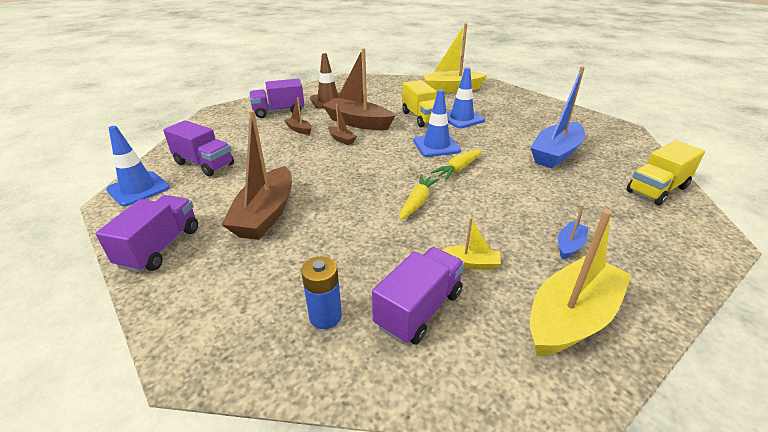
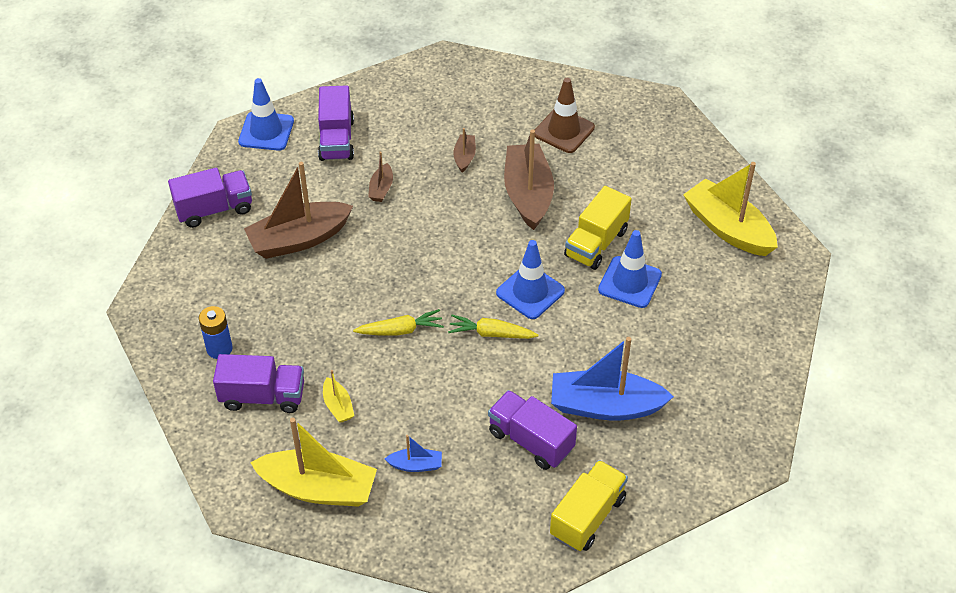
camera: 55 degrees right, 15 degrees up
(279, 112) = (492, 110): purple truck -> purple truck (531, 440)
(341, 139) = (474, 205): brown boat -> brown boat (381, 188)
(656, 189) = (587, 517): yellow truck -> yellow truck turned 105 degrees clockwise

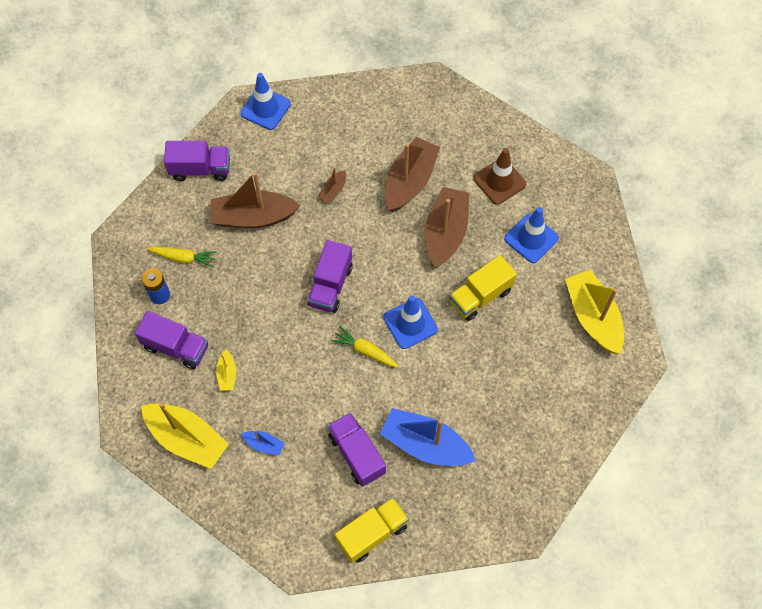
camera: 20 degrees right, 15 degrees up
(336, 139) = (316, 133): purple truck -> purple truck (330, 285)
(400, 330) = (298, 324): yellow carrot -> yellow carrot (183, 258)
(464, 157) = (410, 181): brown boat -> brown boat, size x2.17
(629, 282) = (491, 341): blue traffic cone -> blue traffic cone (531, 238)

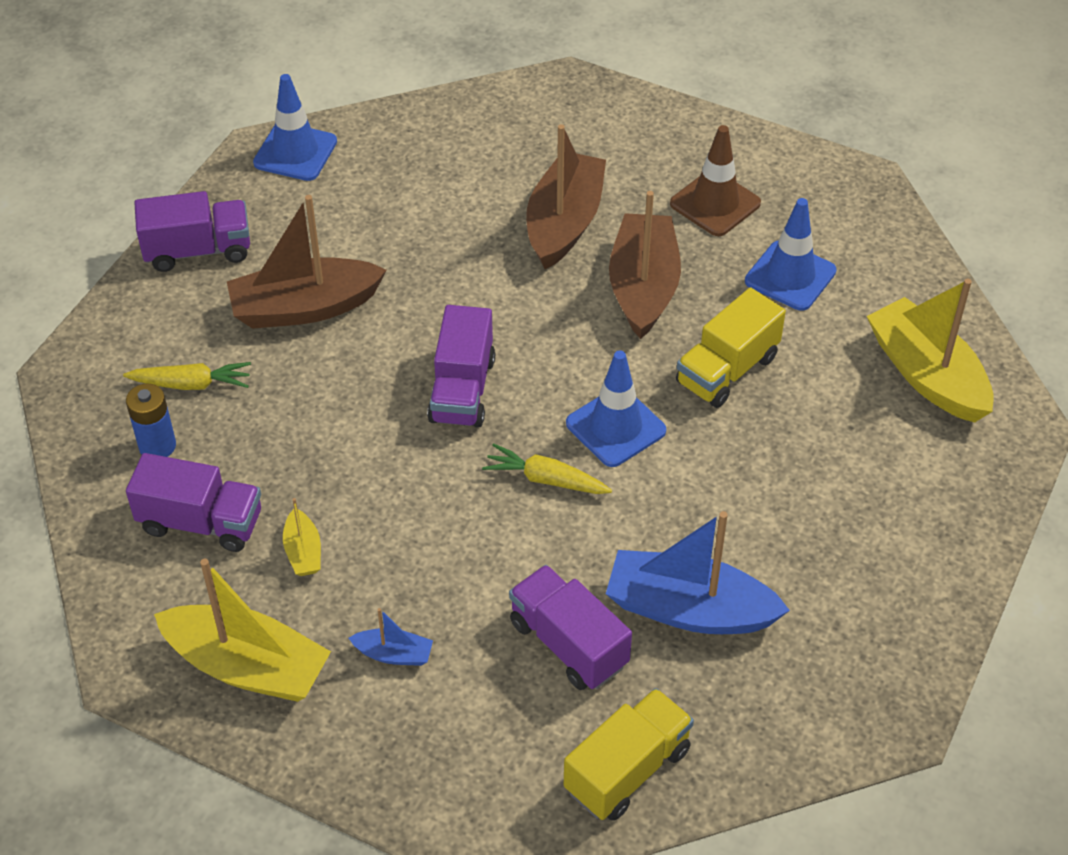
camera: 10 degrees left, 15 degrees down
(333, 190) = (436, 252): brown boat -> none

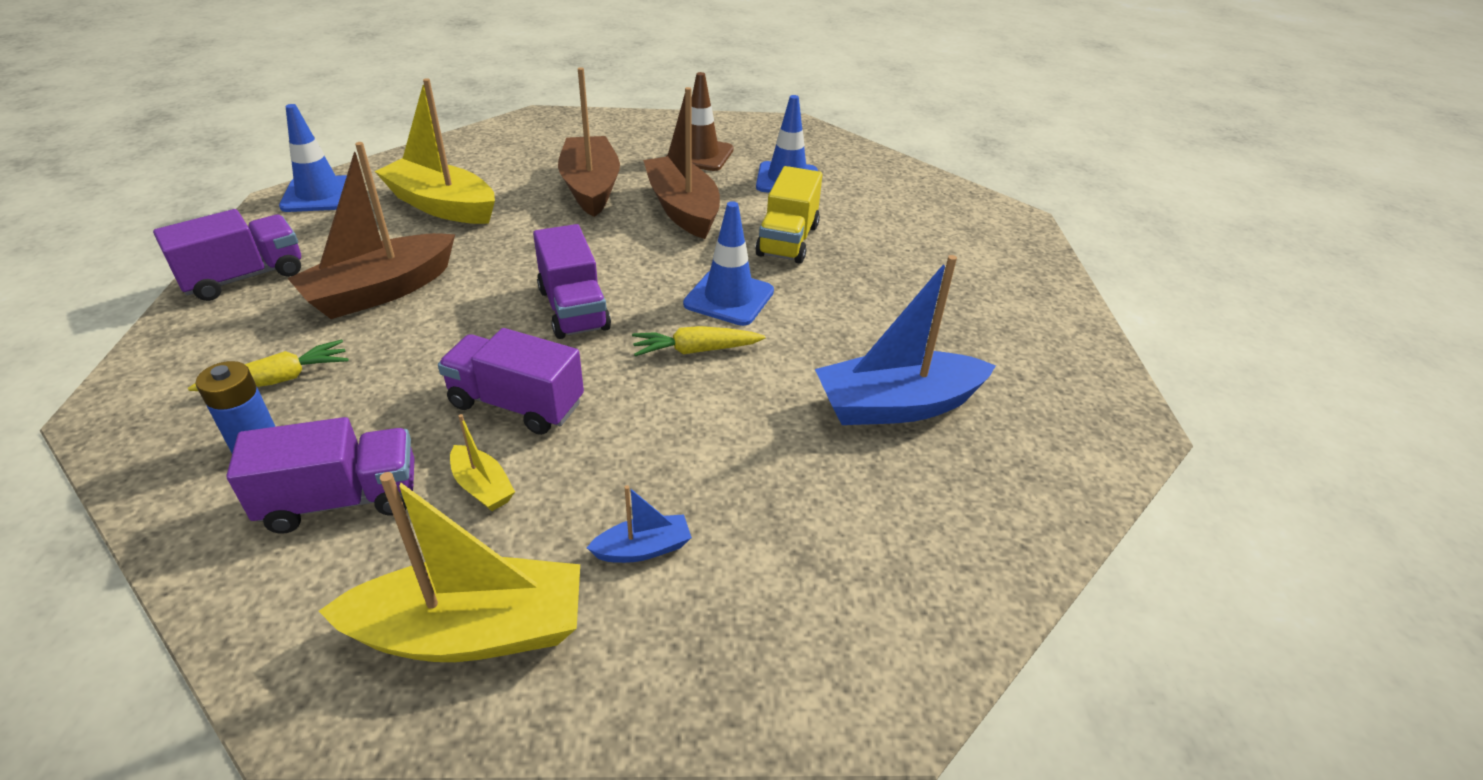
camera: 30 degrees left, 10 degrees down
(568, 644) = (814, 471): purple truck -> purple truck (516, 404)
(627, 770) = (959, 563): yellow truck -> none
(927, 375) = (929, 208): yellow boat -> yellow boat (442, 206)

